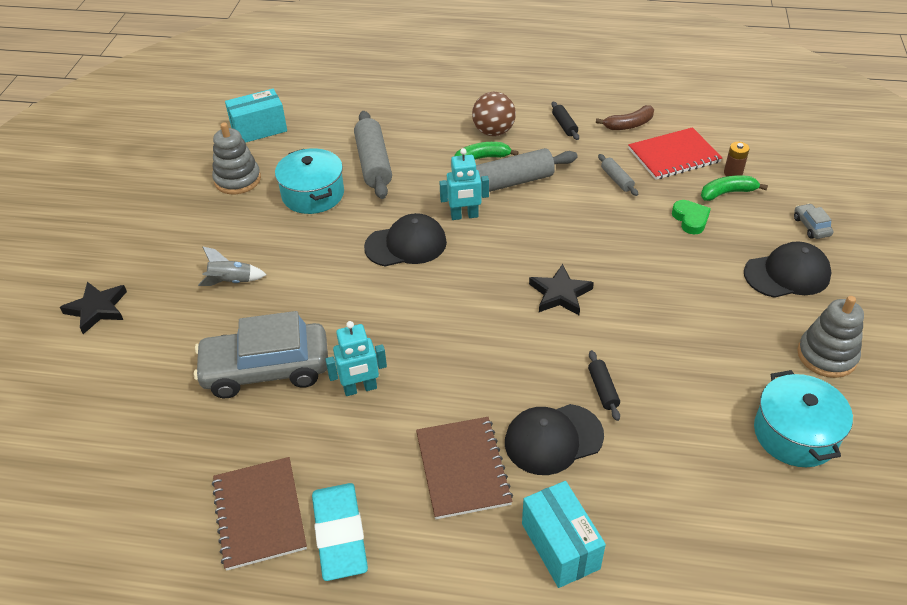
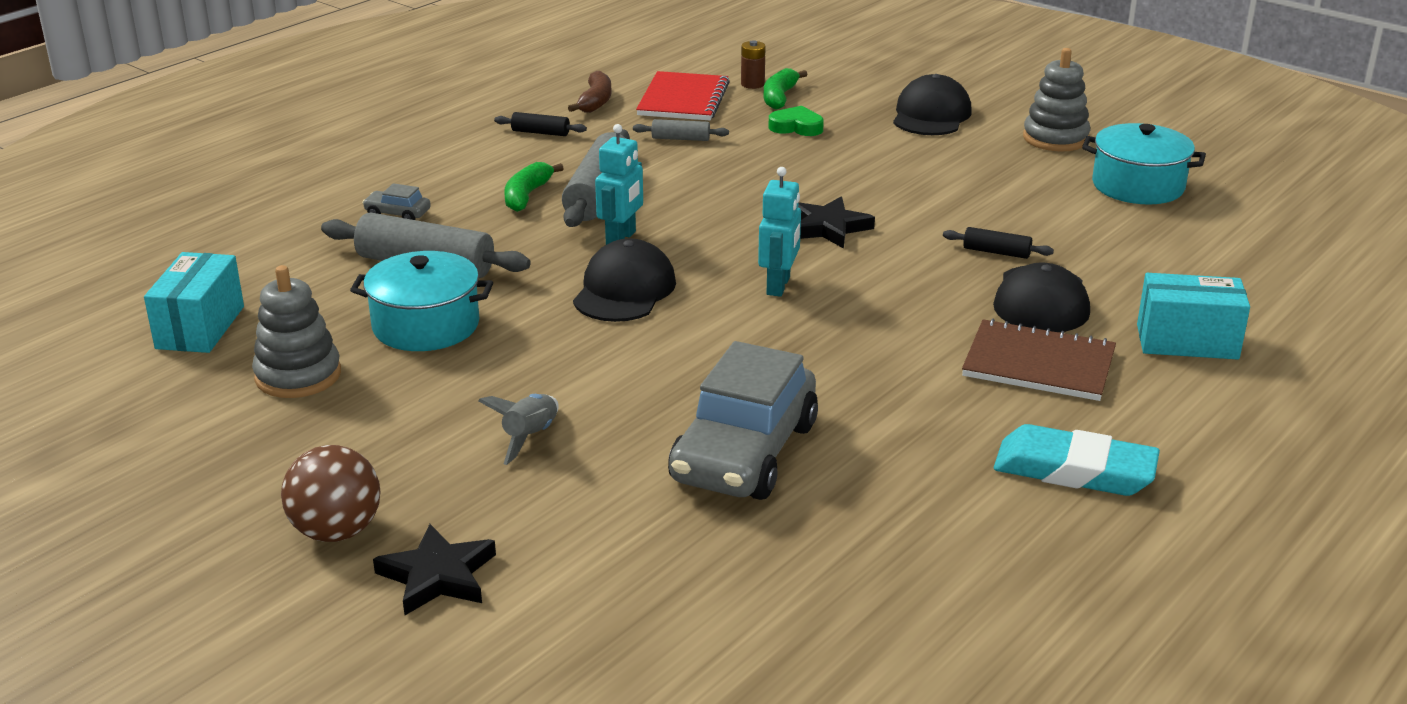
camera: 60 degrees left, 15 degrees down
(259, 514) = (997, 521): brown notebook -> none
(360, 388) = (850, 393): turquoise robot -> turquoise robot (779, 286)
(493, 132) = (485, 173): brown ball -> brown ball (336, 531)
(811, 226) = (878, 82): grey car -> grey car (397, 214)

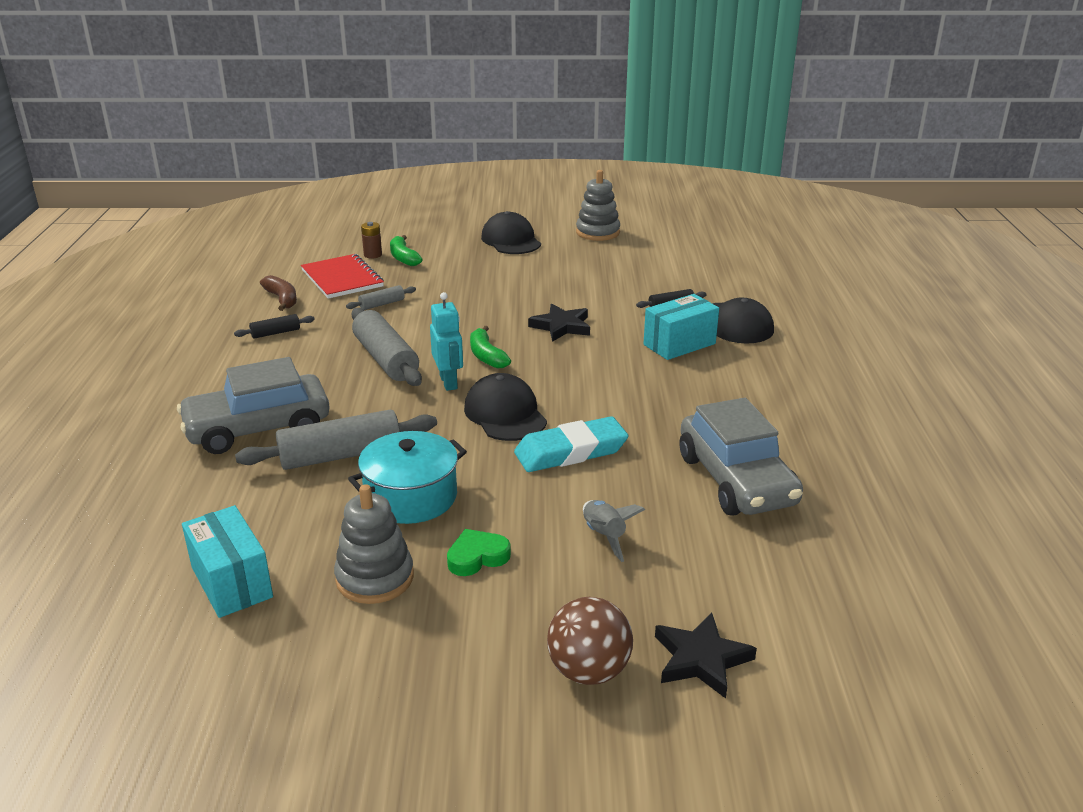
camera: 40 degrees left, 0 degrees up
(397, 214) = (258, 428): grey car -> grey car, size x2.47
(527, 195) = (336, 379): green banana -> green banana (486, 356)
(779, 286) = (591, 372): turquoise robot -> none
(796, 127) = (444, 272): green heart -> green heart (477, 557)
(1038, 364) = (789, 359): brown notebook -> none
(1074, 470) = (894, 408): turquoise eraser -> turquoise eraser (571, 451)
(1138, 186) = (678, 245): turquoise pot -> none
(1187, 342) = (830, 318): turquoise box -> turquoise box (679, 344)

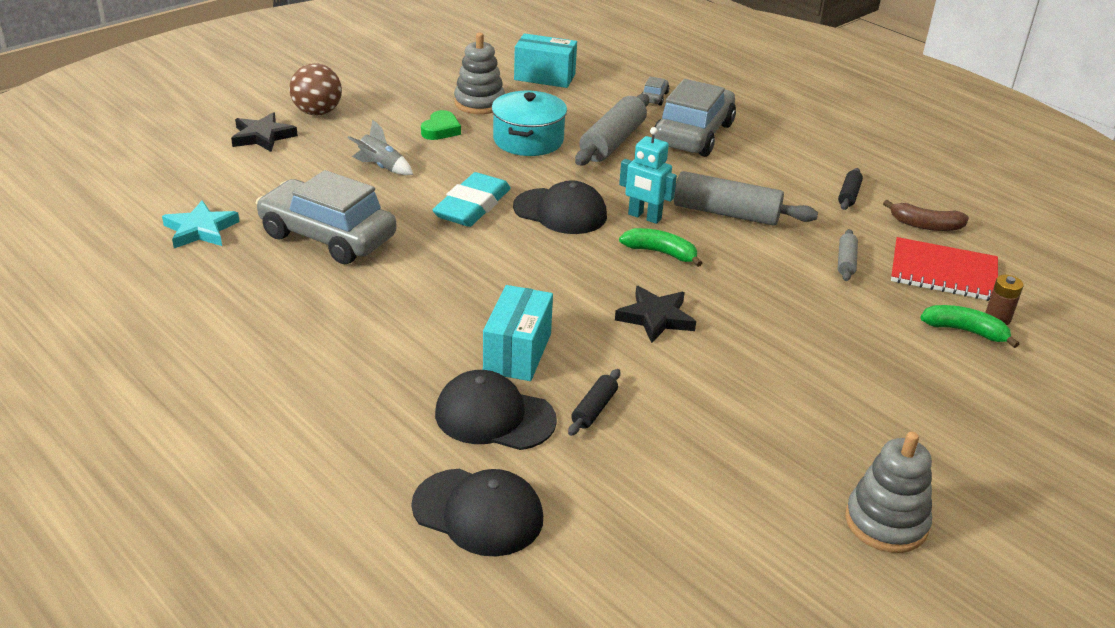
camera: 135 degrees right, 5 degrees up
(193, 487) = (654, 97): none -> grey car
(511, 240) = (939, 432): black cap -> black cap (478, 512)
(862, 543) = (200, 230): none -> turquoise star

